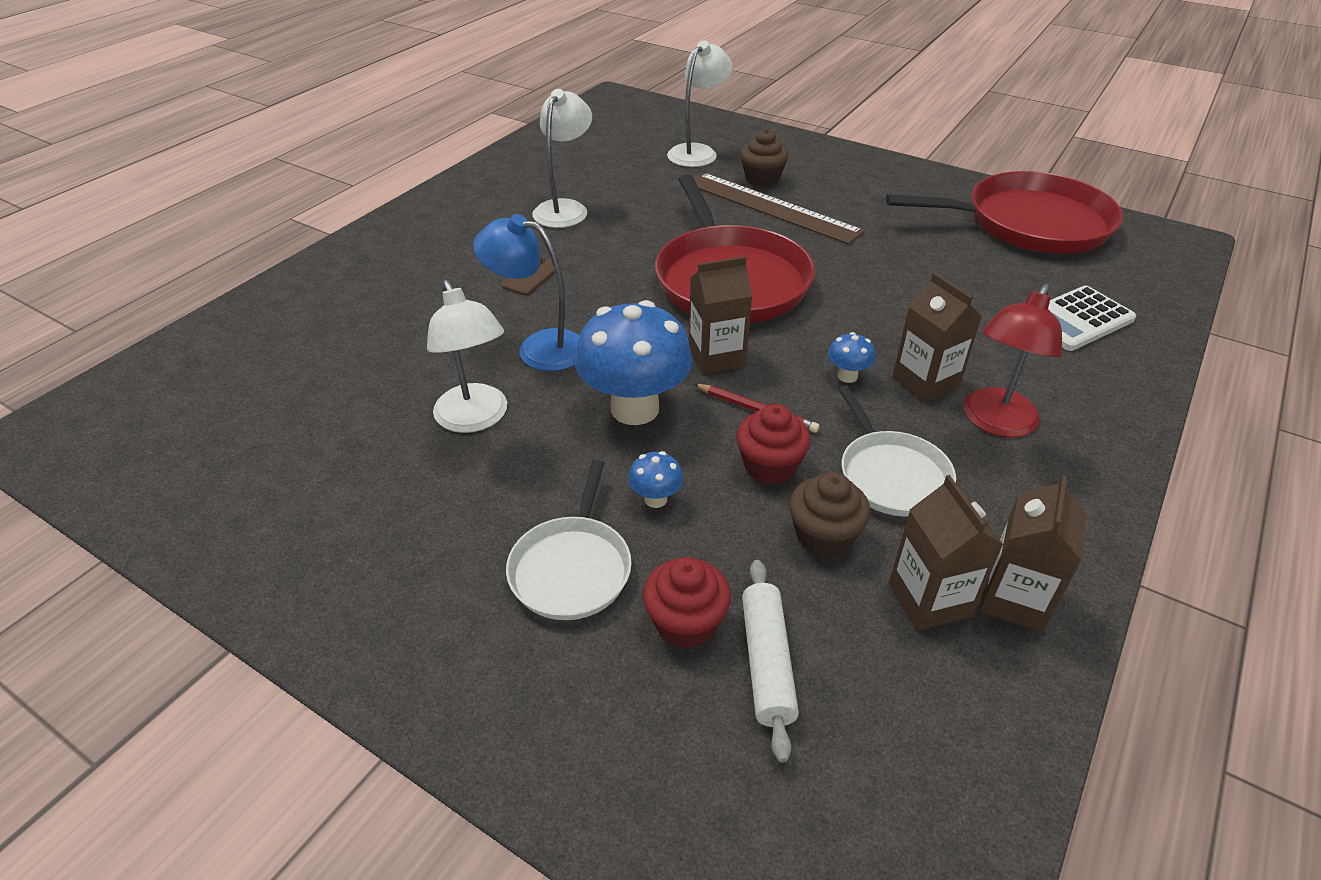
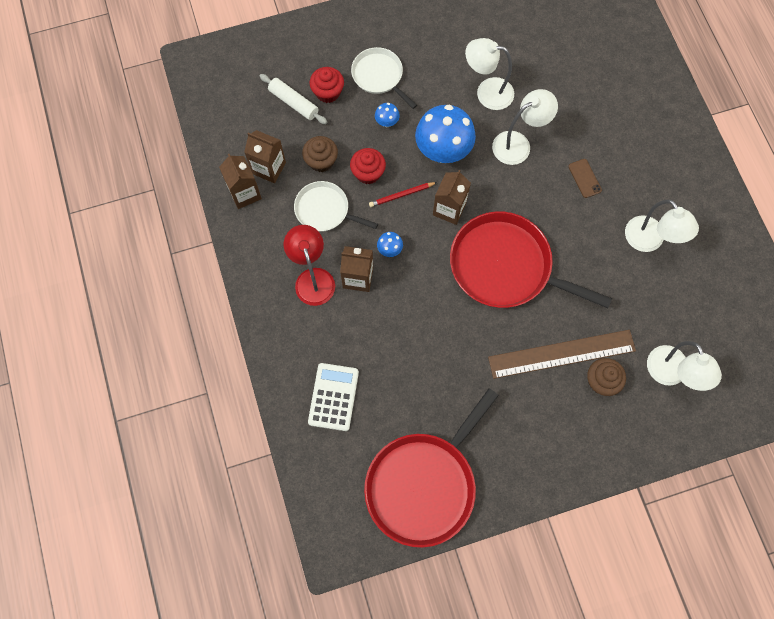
camera: 130 degrees right, 30 degrees up
(539, 347) = (518, 144): blue lamp -> white lamp

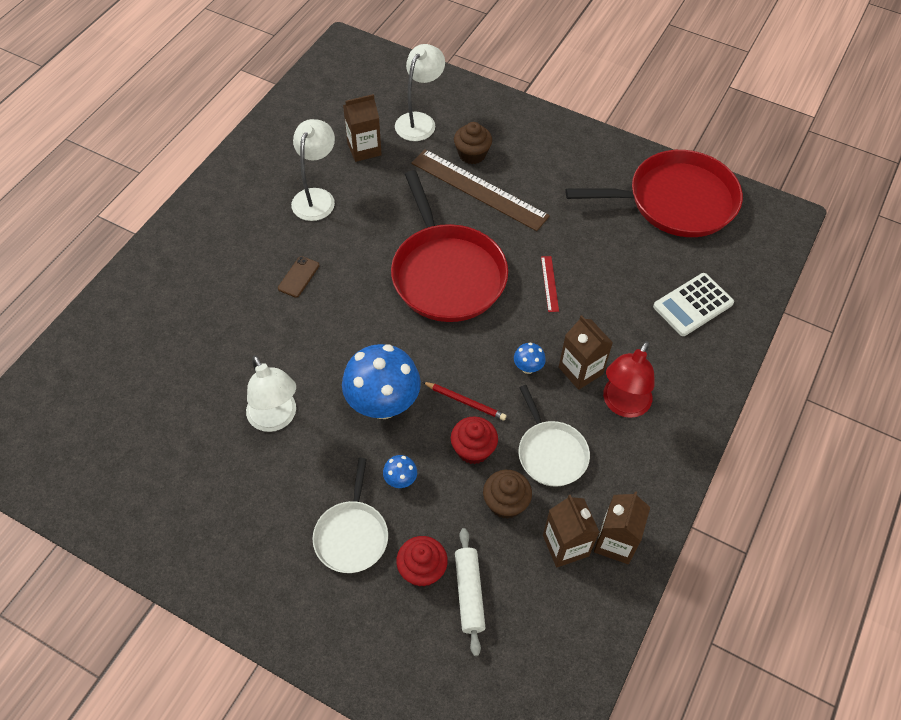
camera: 135 degrees left, 15 degrees down
(437, 322) = (549, 283): none -> red ruler
(449, 209) = (438, 353): brown carton -> brown carton (364, 149)
(518, 144) = (312, 350): white lamp -> none

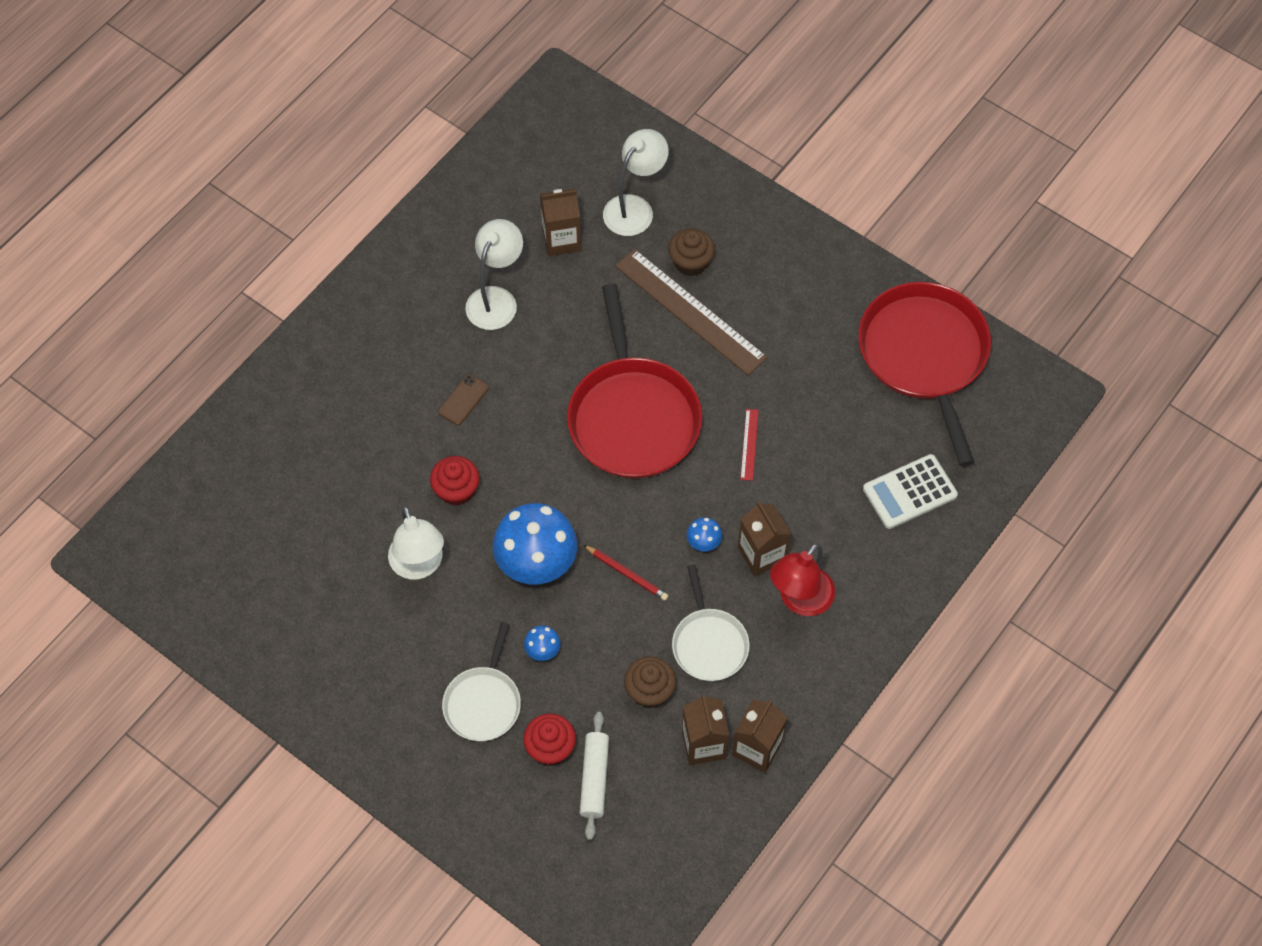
camera: 10 degrees right, 5 degrees up
(473, 449) = (626, 628): red cupcake -> red cupcake (456, 490)
(676, 201) = (924, 355): red pan -> red pan turned 105 degrees counterclockwise

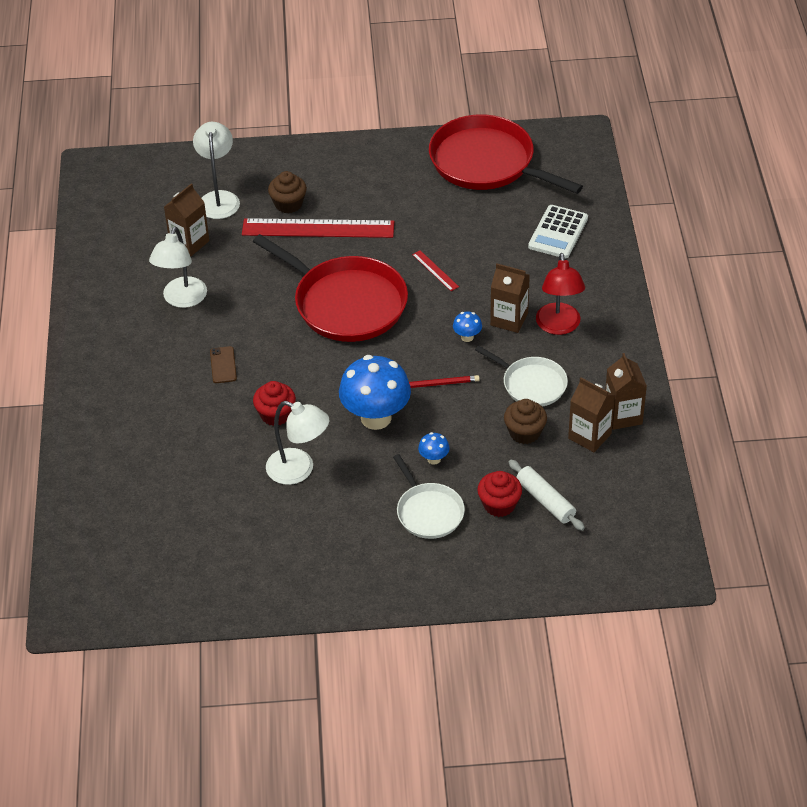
camera: 40 degrees left, 15 degrees down
(496, 299) = (182, 299): white lamp -> white lamp turned 150 degrees counterclockwise
(690, 311) = (318, 228): brown ruler -> red ruler

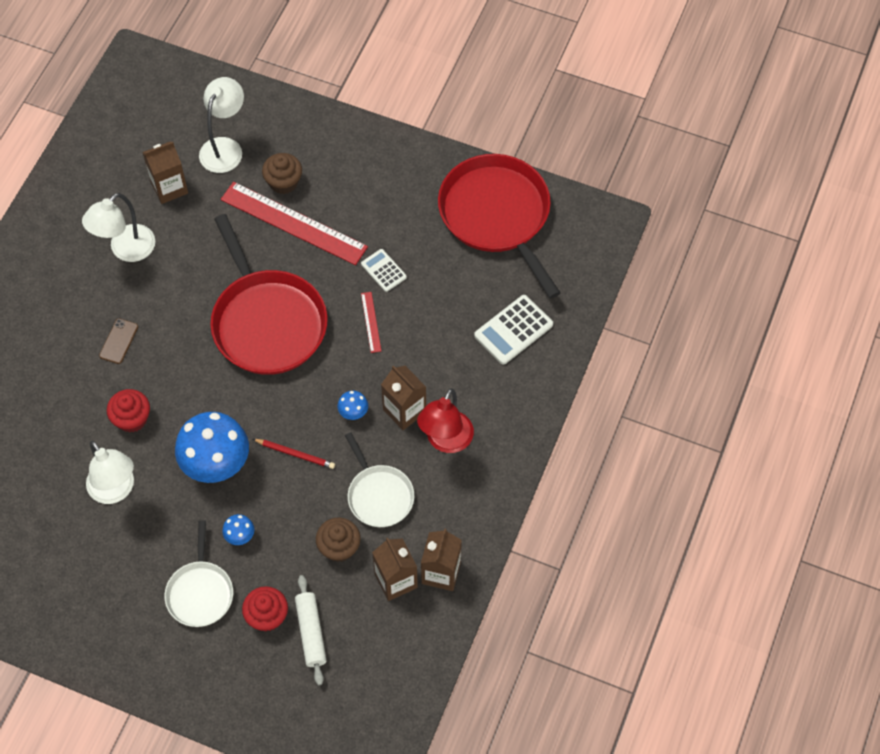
camera: 25 degrees right, 15 degrees up
(420, 232) = (383, 270): none -> white calculator

